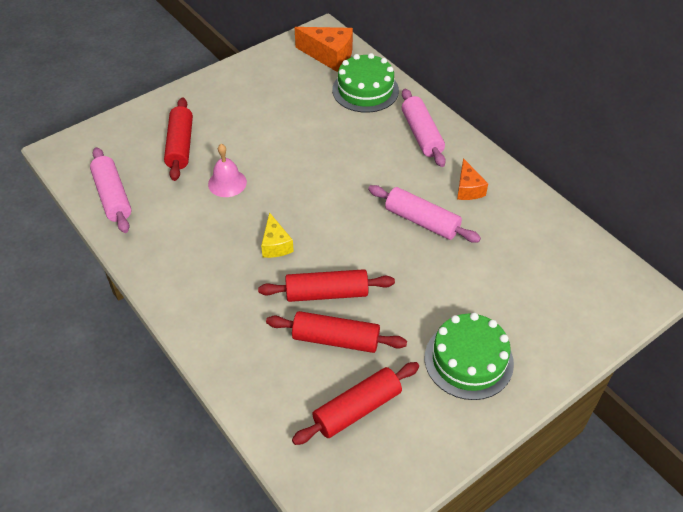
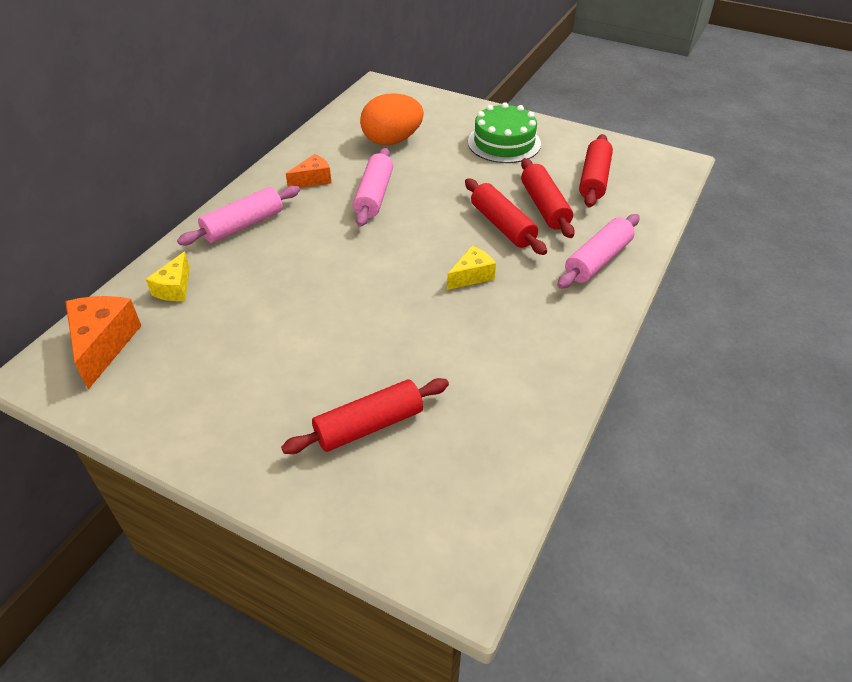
camera: 115 degrees left, 5 degrees down
(113, 196) = (504, 451): pink rolling pin -> pink rolling pin (597, 260)
(227, 183) = (409, 348): pink bell -> none
(357, 409) = (594, 179): red rolling pin -> red rolling pin turned 75 degrees clockwise
(365, 90) = (175, 288): green cake -> yellow cheese
(514, 265) = (392, 140): none -> orange egg

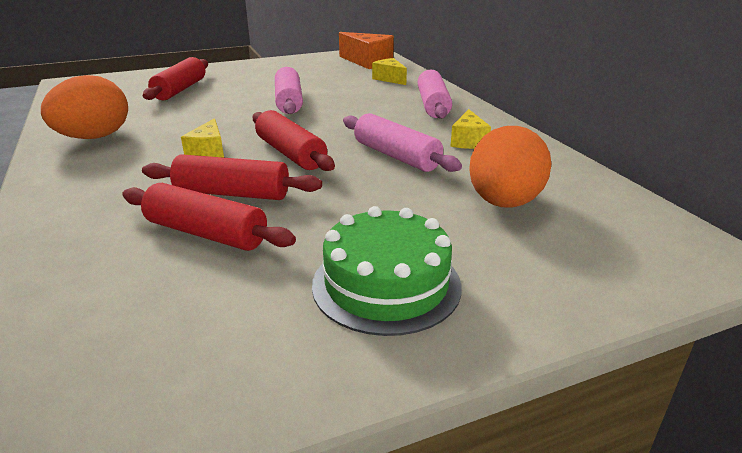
camera: 130 degrees right, 15 degrees down
(313, 180) = (468, 141): orange cheese -> yellow cheese
(534, 362) = (94, 137): none -> orange egg
(594, 179) = (169, 310): red rolling pin -> red rolling pin (290, 153)
(597, 260) = (82, 215): pink rolling pin -> pink rolling pin (289, 101)

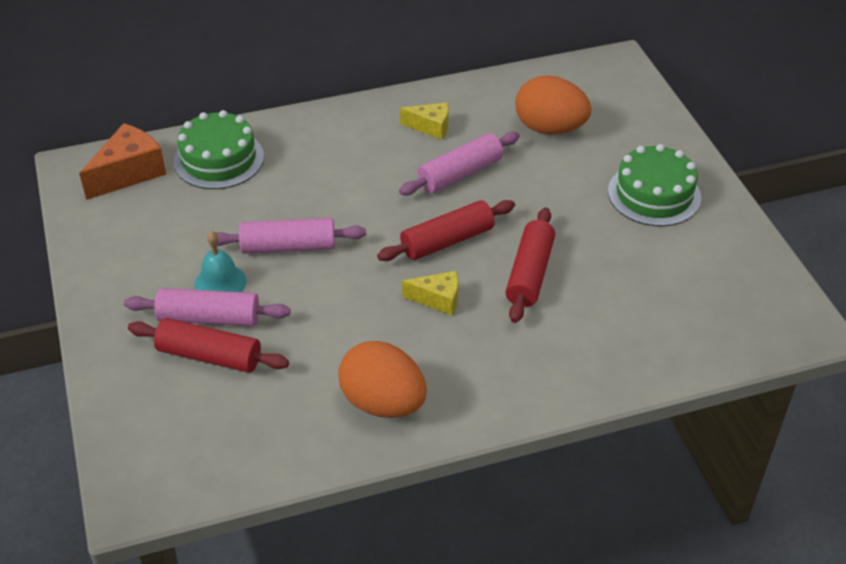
camera: 85 degrees left, 15 degrees up
(206, 233) = (595, 282): red rolling pin -> none
(253, 87) = (220, 282): none -> turquoise bell
(389, 79) = (219, 159): yellow cheese -> green cake
(433, 105) = (326, 136): pink rolling pin -> pink rolling pin (209, 318)

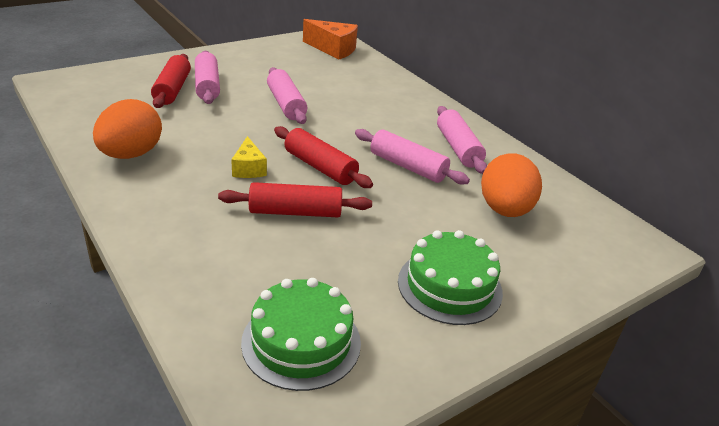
camera: 70 degrees right, 10 degrees down
(219, 159) = (363, 73): green cake -> green cake (301, 342)
(220, 282) = (242, 86): turquoise bell -> none
(431, 127) = (458, 148): yellow cheese -> pink rolling pin

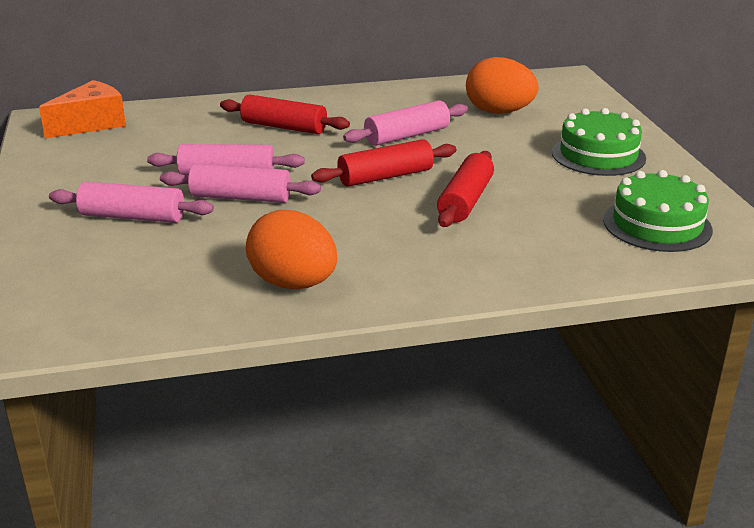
camera: 65 degrees left, 5 degrees down
(172, 89) = (123, 242): red rolling pin -> red rolling pin (284, 127)
(249, 168) = (368, 214): yellow cheese -> none
(458, 148) = (384, 107): pink rolling pin -> pink rolling pin (240, 197)

